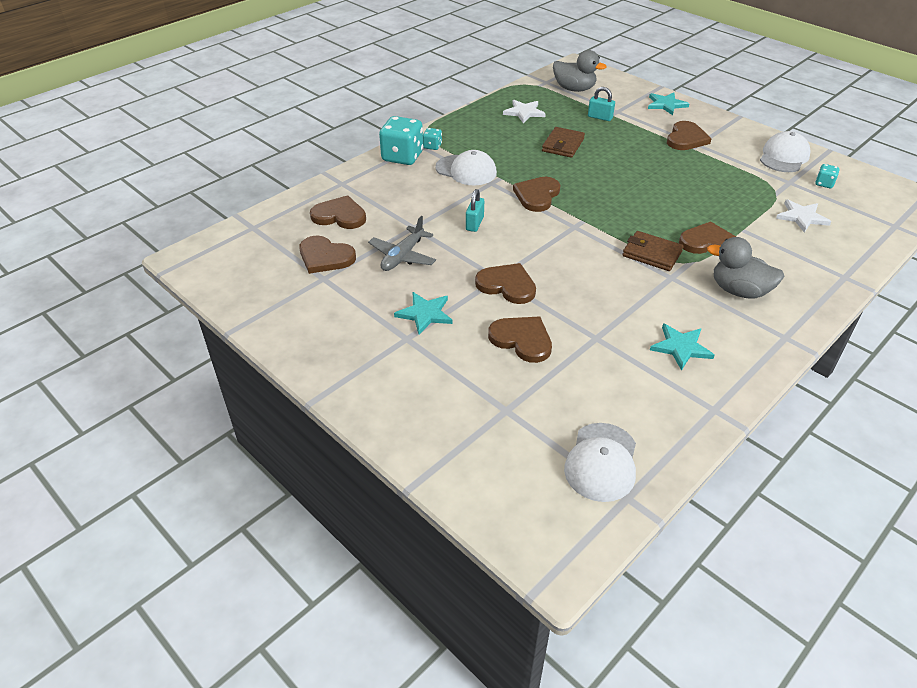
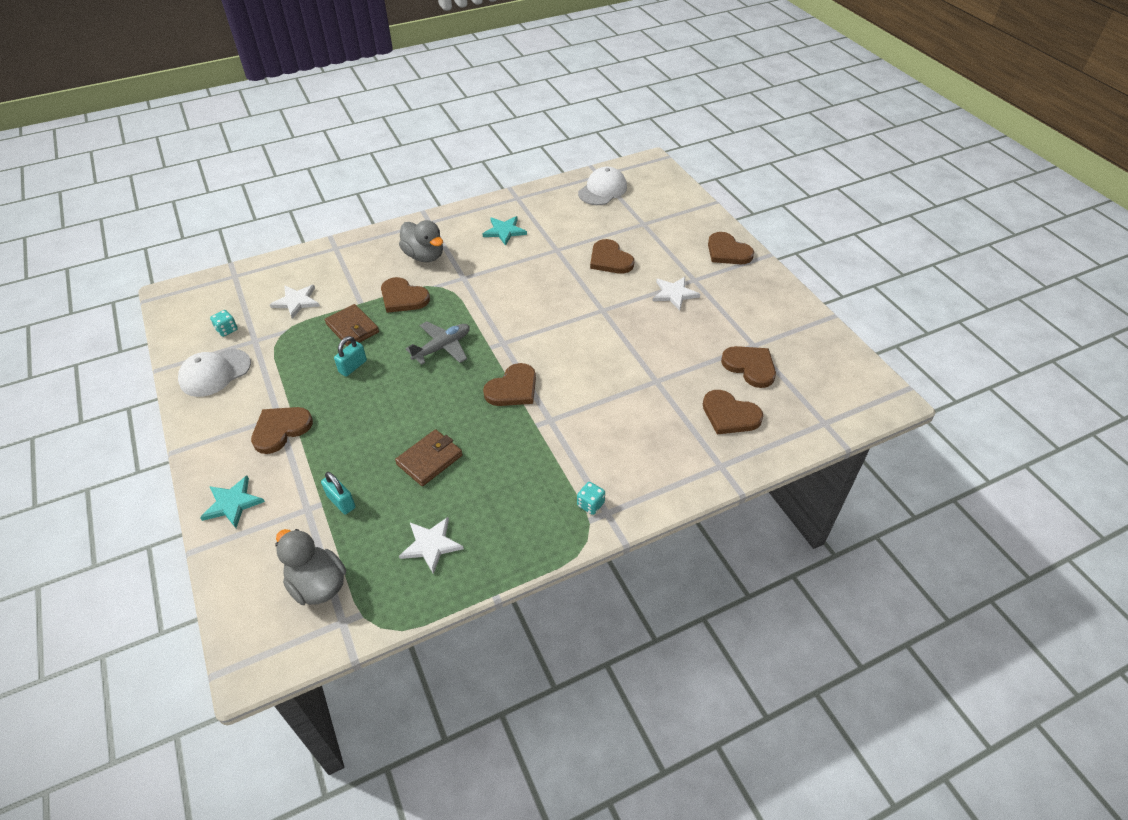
camera: 160 degrees left, 5 degrees up
(402, 157) = (635, 494): turquoise dice -> none
(402, 256) = (677, 350): grey plane -> grey plane (442, 347)
(425, 314) = (674, 294): turquoise star -> white star
(466, 170) = (568, 447): white cap -> none
(474, 223) = (595, 369): turquoise padlock -> turquoise padlock (353, 366)
(507, 285) = (598, 301): brown heart -> brown heart (727, 251)
(652, 254) = (459, 300): brown wallet -> brown wallet (352, 328)

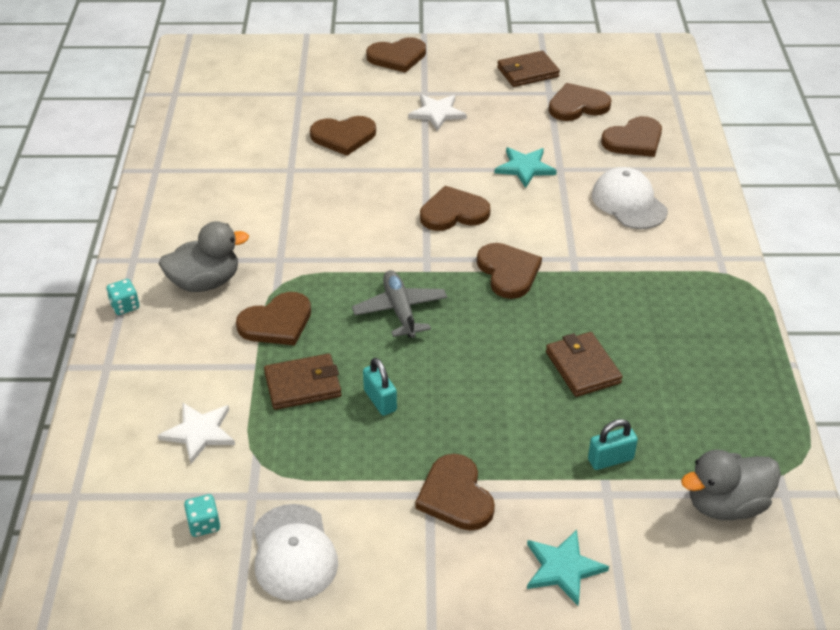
camera: 65 degrees left, 5 degrees down
(431, 545) = (707, 396): white star -> none
(504, 231) = (216, 200): turquoise star -> turquoise star (525, 168)
(562, 339) = (453, 212): none -> brown heart
(590, 504) = (704, 265): turquoise dice -> turquoise dice (125, 306)
(602, 190) = (207, 100): white cap -> white cap (629, 203)
(771, 324) = (527, 72): none -> brown wallet

